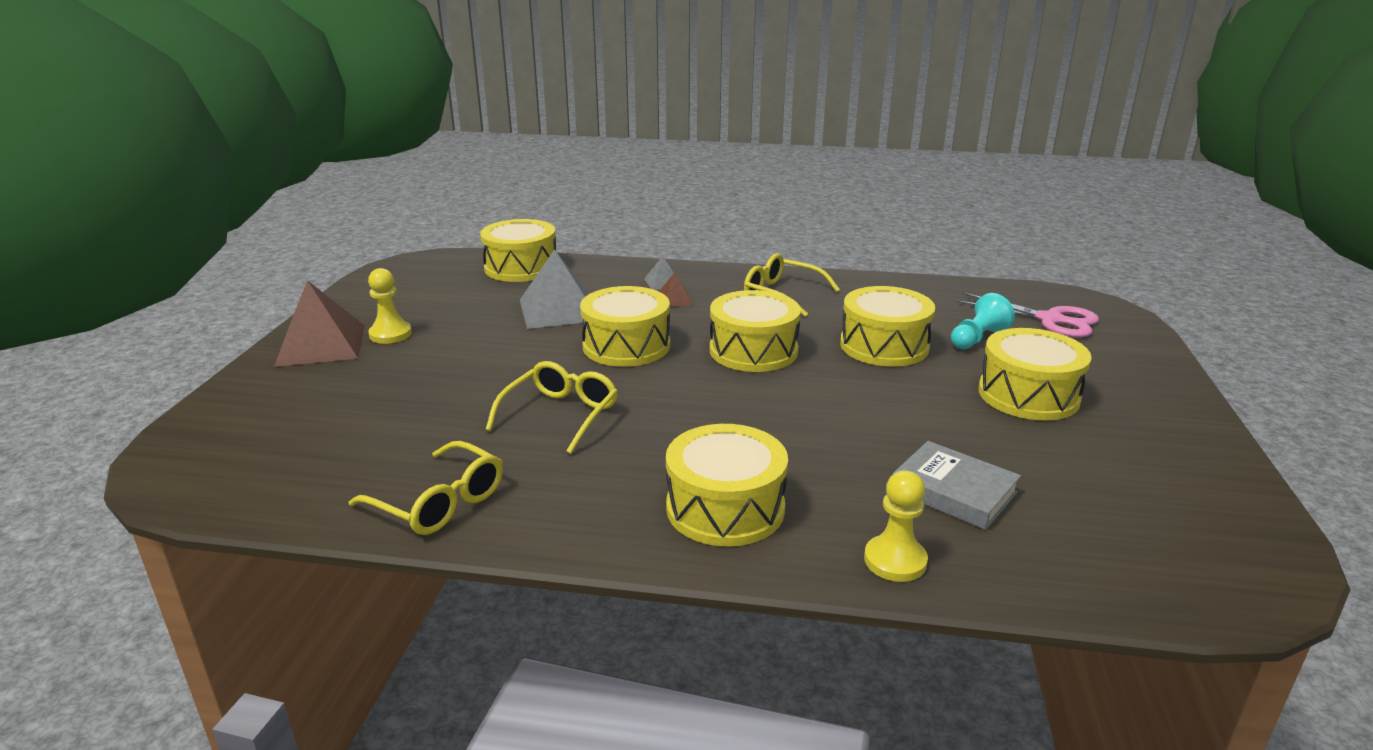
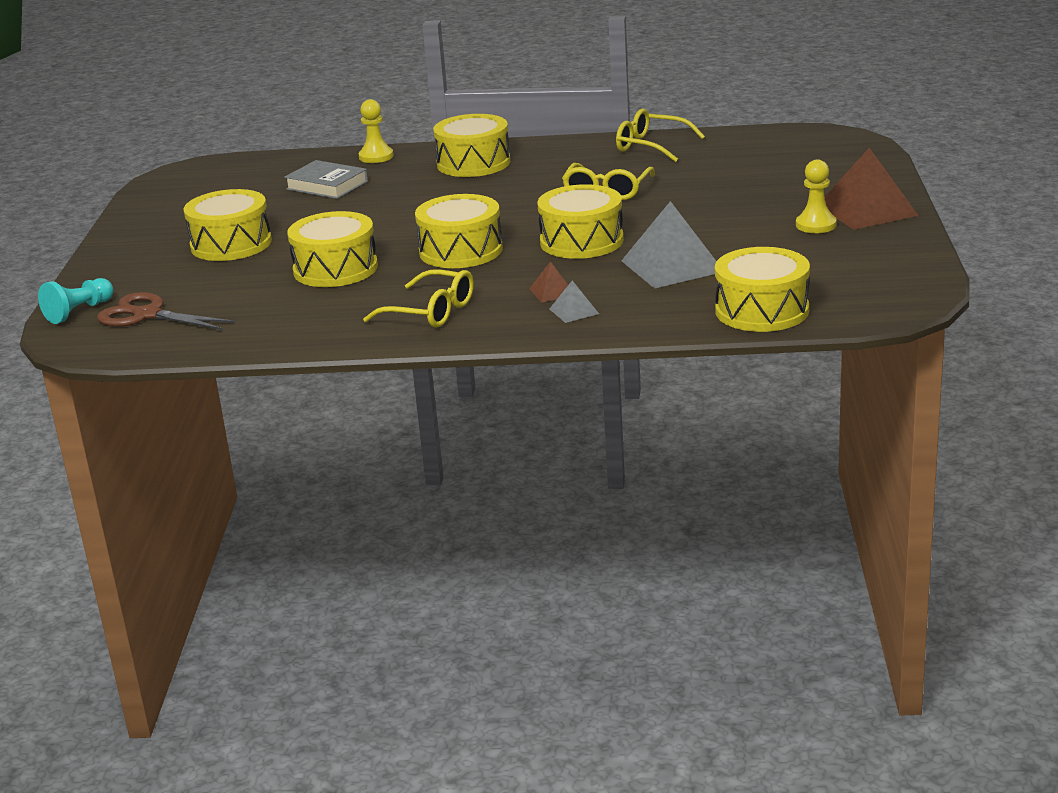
camera: 175 degrees right, 0 degrees up
(977, 338) = (239, 286): turquoise pawn -> turquoise pawn (79, 312)
(1050, 320) = (147, 315): pink scissors -> brown scissors

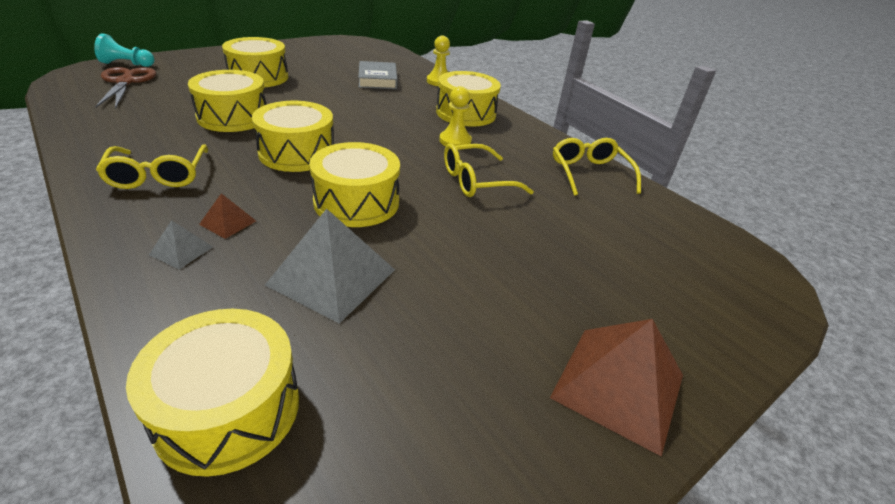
camera: 45 degrees right, 10 degrees up
(816, 225) = (529, 353): yellow pawn -> yellow pawn (455, 141)

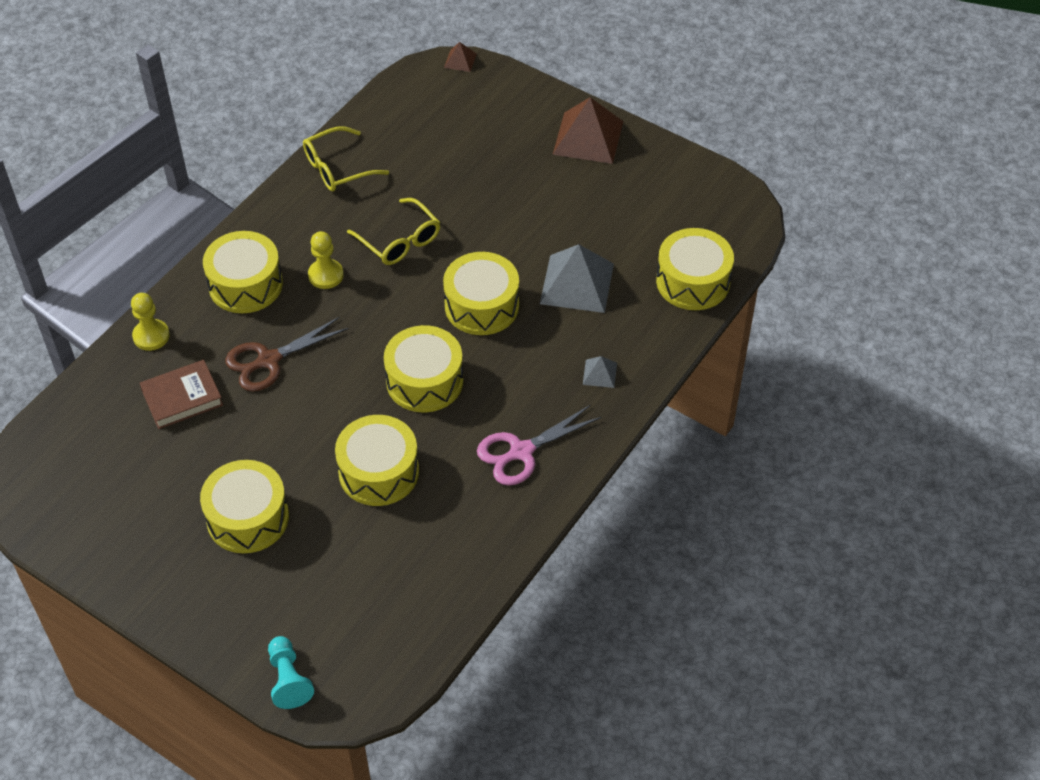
camera: 105 degrees left, 15 degrees up
(126, 82) = (346, 632): brown scissors -> brown scissors (269, 360)
(158, 175) = (521, 451): yellow glasses -> pink scissors
(228, 222) = (555, 368): brown pyramid -> brown pyramid (460, 60)
(377, 79) = (182, 398): grey book -> brown book

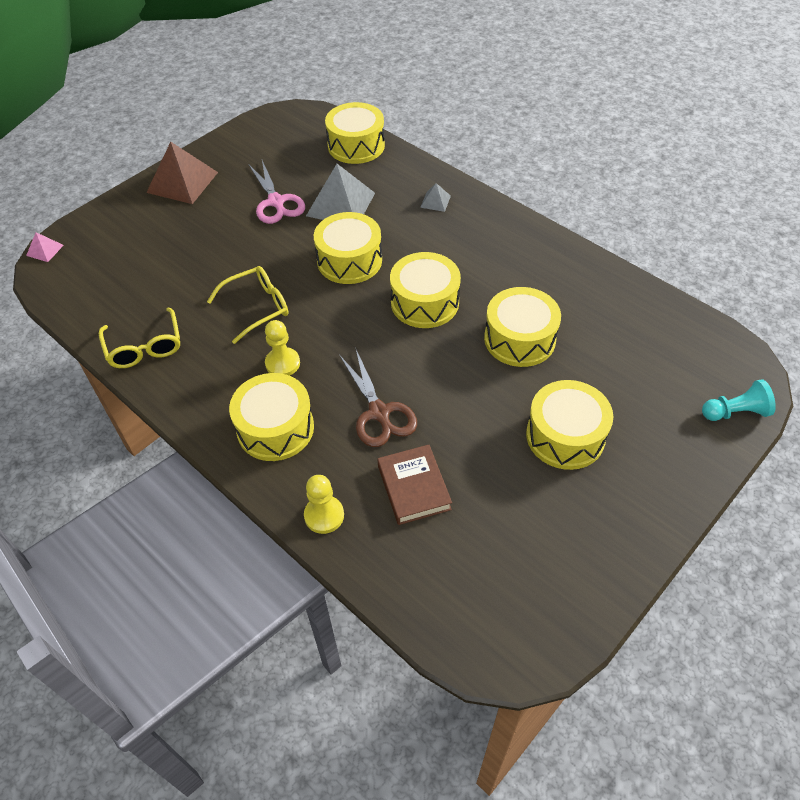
camera: 80 degrees left, 0 degrees up
(460, 60) = (45, 250): brown pyramid -> pink pyramid
(521, 451) = (506, 250): pink scissors -> pink scissors (276, 202)

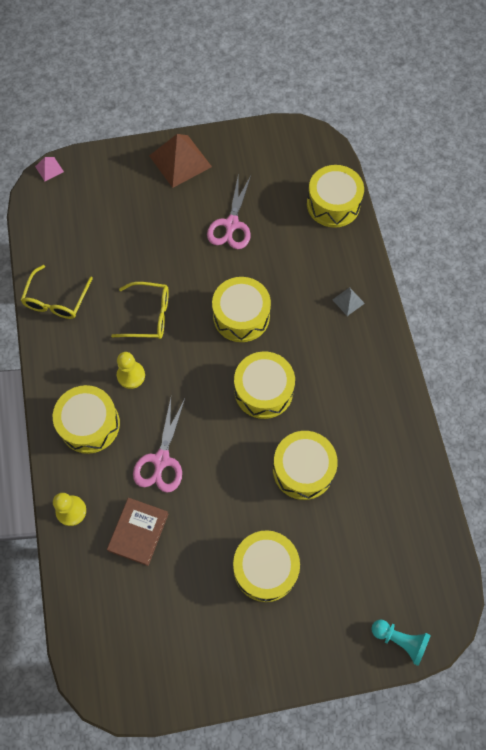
camera: 35 degrees right, 15 degrees up
(340, 204) = (276, 257): grey pyramid -> none
(379, 412) = (161, 460): brown scissors -> pink scissors

